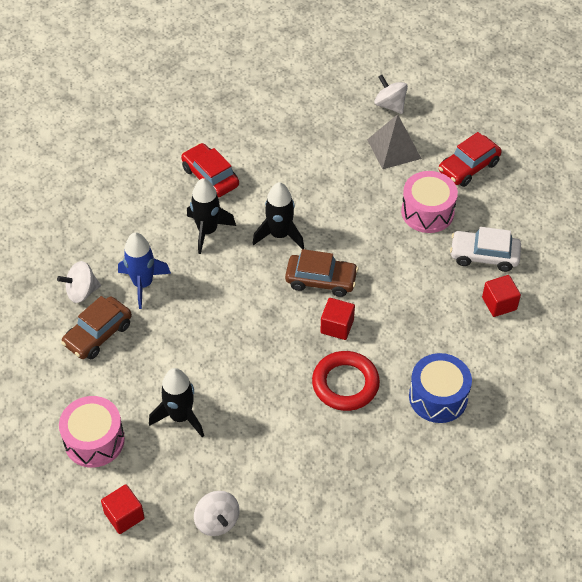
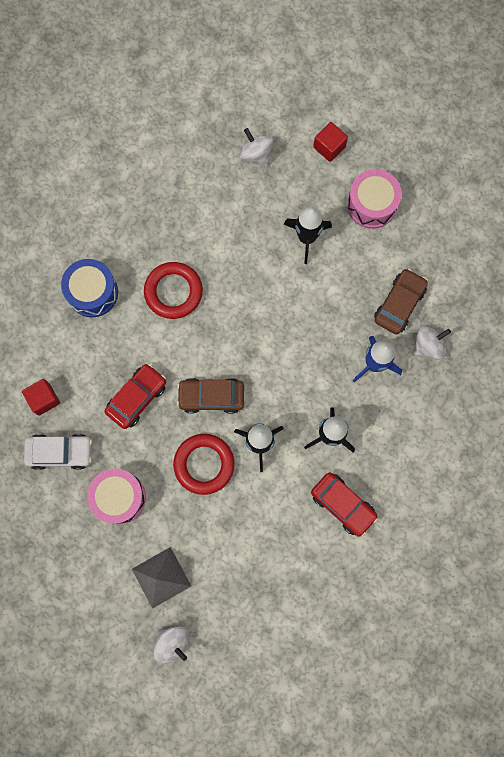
camera: 170 degrees right, 25 degrees up
(337, 326) = (189, 349): red cube -> none
(339, 226) = (204, 464): none -> red ring
(468, 167) = (81, 565): red car -> red car (137, 398)

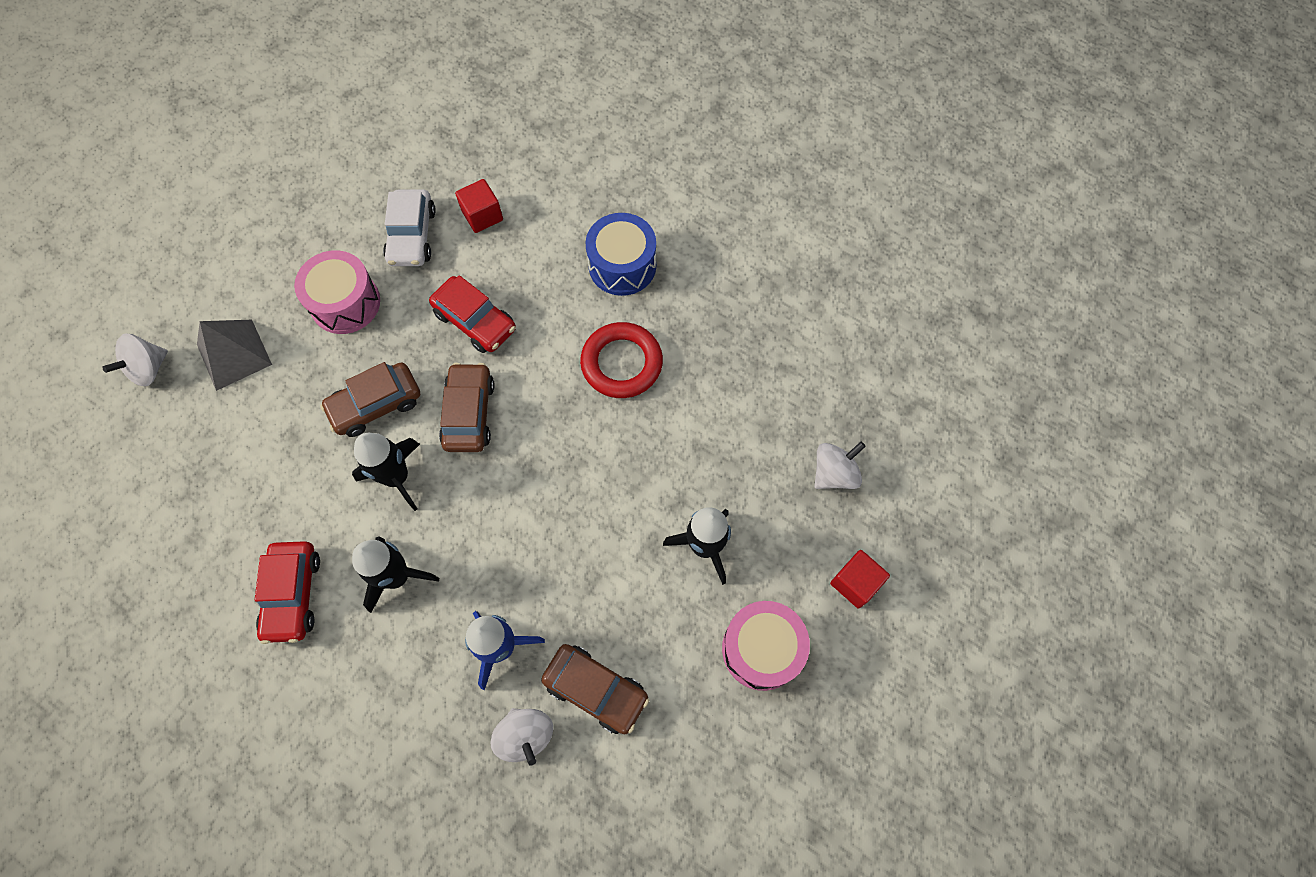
camera: 90 degrees right, 10 degrees down
(204, 464) = (376, 405): red ring -> brown car
(343, 504) = (293, 594): red car -> red car turned 45 degrees counterclockwise

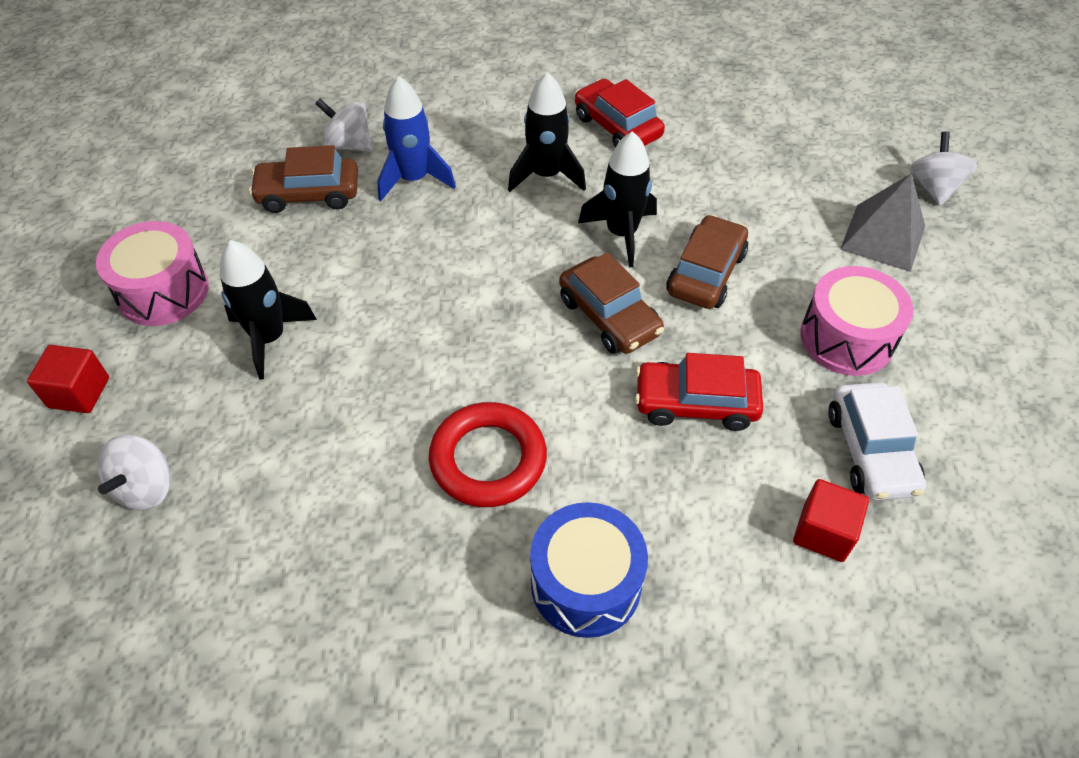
camera: 145 degrees right, 15 degrees down
(412, 236) = (871, 451): white car -> white car turned 150 degrees counterclockwise

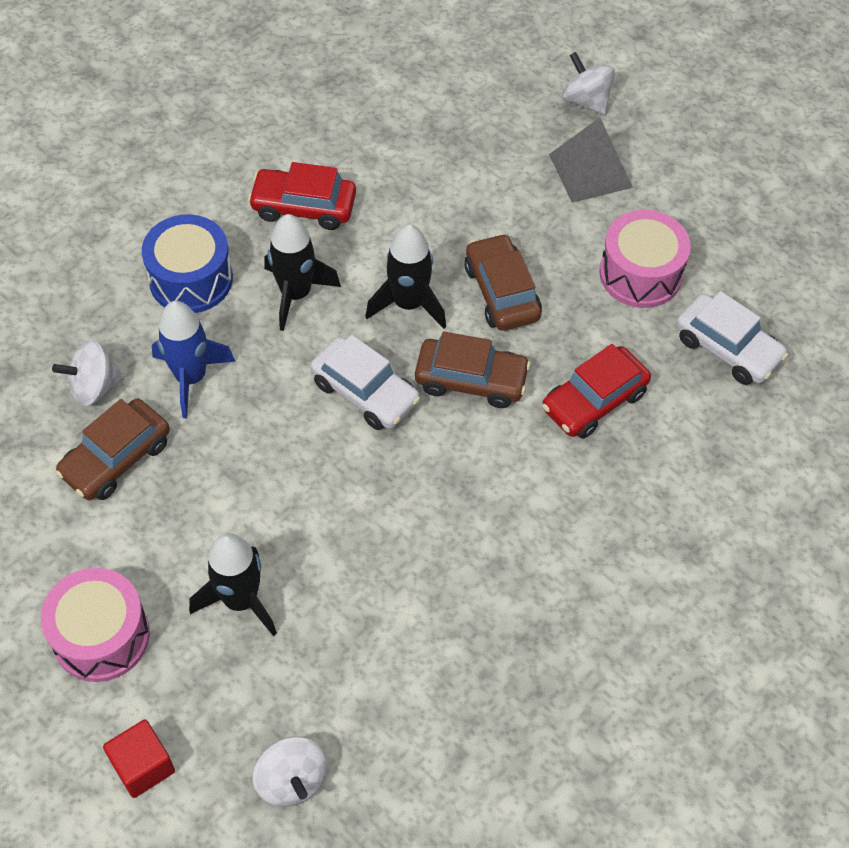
camera: 45 degrees left, 5 degrees up
(488, 459) = (504, 553): red ring -> none
(519, 269) = (365, 392): none -> white car
(586, 583) = (651, 580): blue drum -> blue drum (191, 279)
(823, 532) = (750, 427): red cube -> none

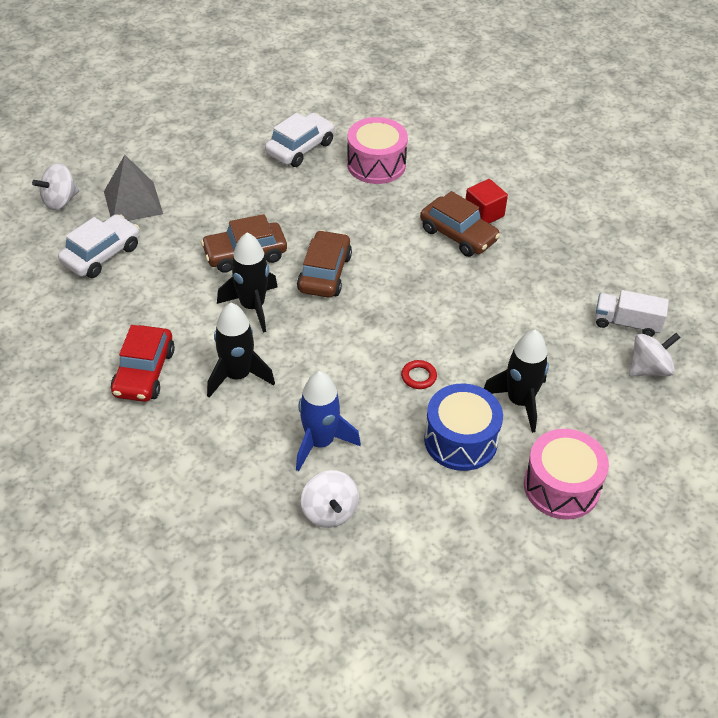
camera: 90 degrees left, 10 degrees down
(116, 458) = (401, 489): brown car -> brown car (458, 235)
(143, 766) = (658, 453): red cube -> red cube (484, 214)
(191, 279) = (216, 448): blue drum -> blue drum (460, 440)
(287, 484) = (418, 376): none -> red ring
(365, 392) = (335, 332): white car -> white car (101, 254)
(382, 763) = (627, 323): none -> white truck
(594, 401) = (343, 212): red car -> none
(640, 274) = (234, 183): pink drum -> pink drum (376, 164)

